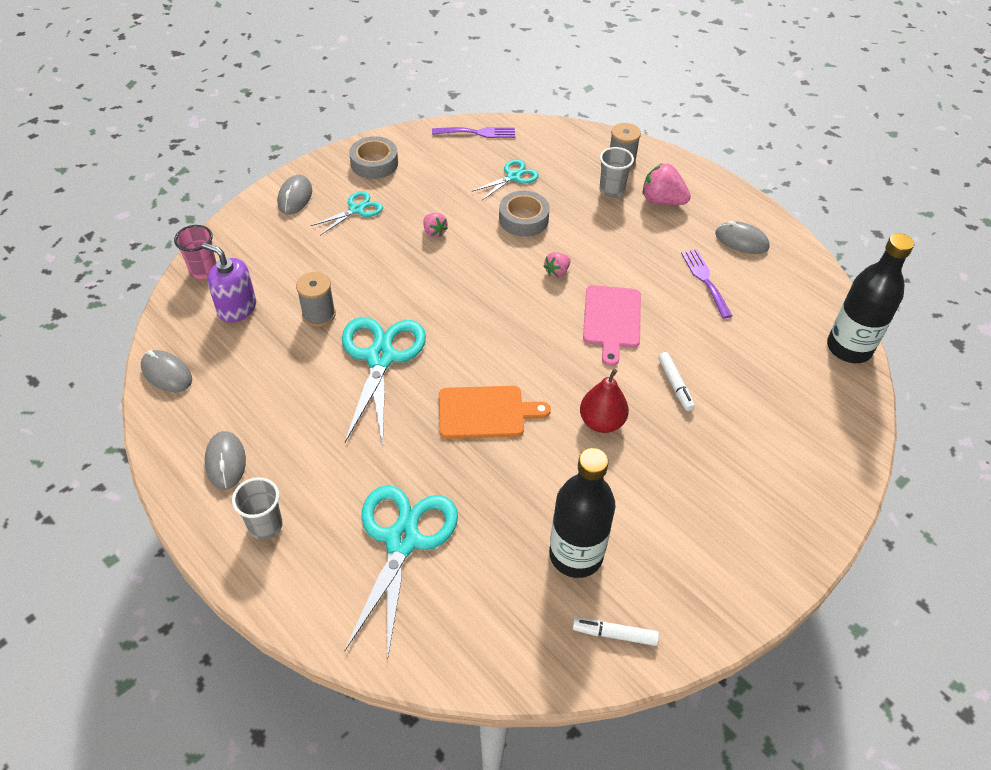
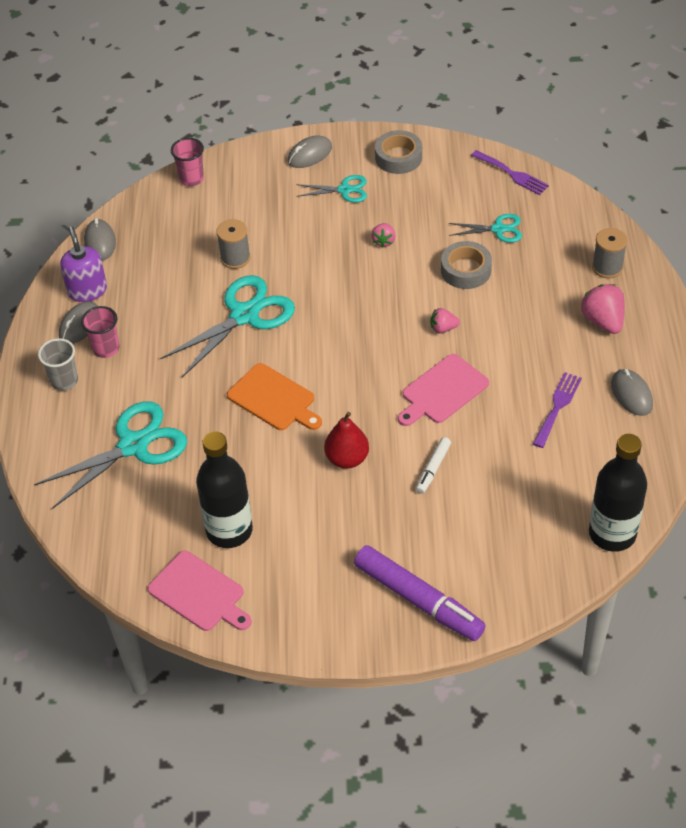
camera: 45 degrees right, 0 degrees up
(237, 308) = (186, 221): purple soap dispenser -> purple soap dispenser (87, 290)
(277, 467) = (106, 348): none -> pink cup
(611, 190) = (569, 287): grey cup -> none
(614, 634) = (199, 593): white marker -> pink cutting board
(787, 498) = (418, 600): none -> purple marker

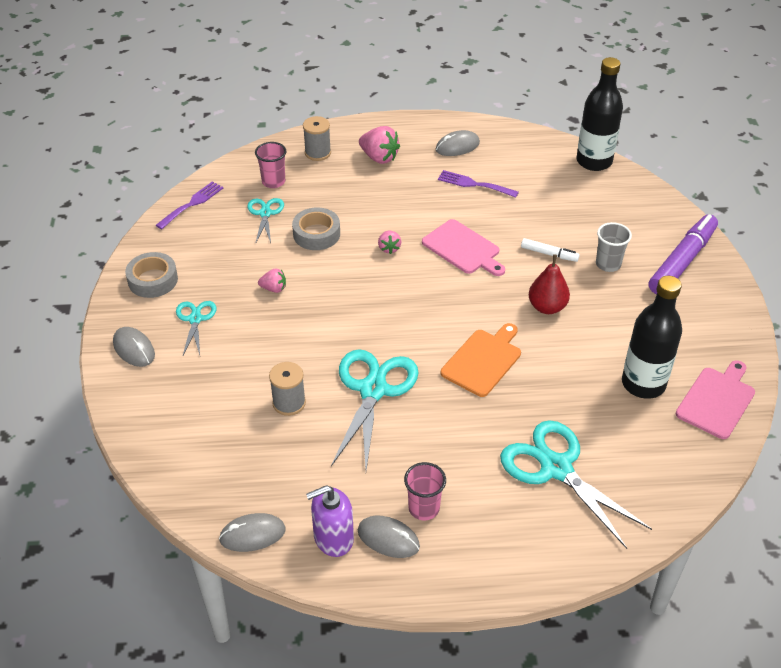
camera: 95 degrees left, 5 degrees down
(64, 381) = (474, 543): grey cup -> grey cup (608, 264)
(191, 179) = (154, 452): pink cup -> pink cup (273, 182)
(244, 315) = (373, 390): turquoise scissors -> turquoise scissors turned 60 degrees clockwise
(603, 321) = (379, 157): pink strawberry -> pink strawberry turned 120 degrees counterclockwise

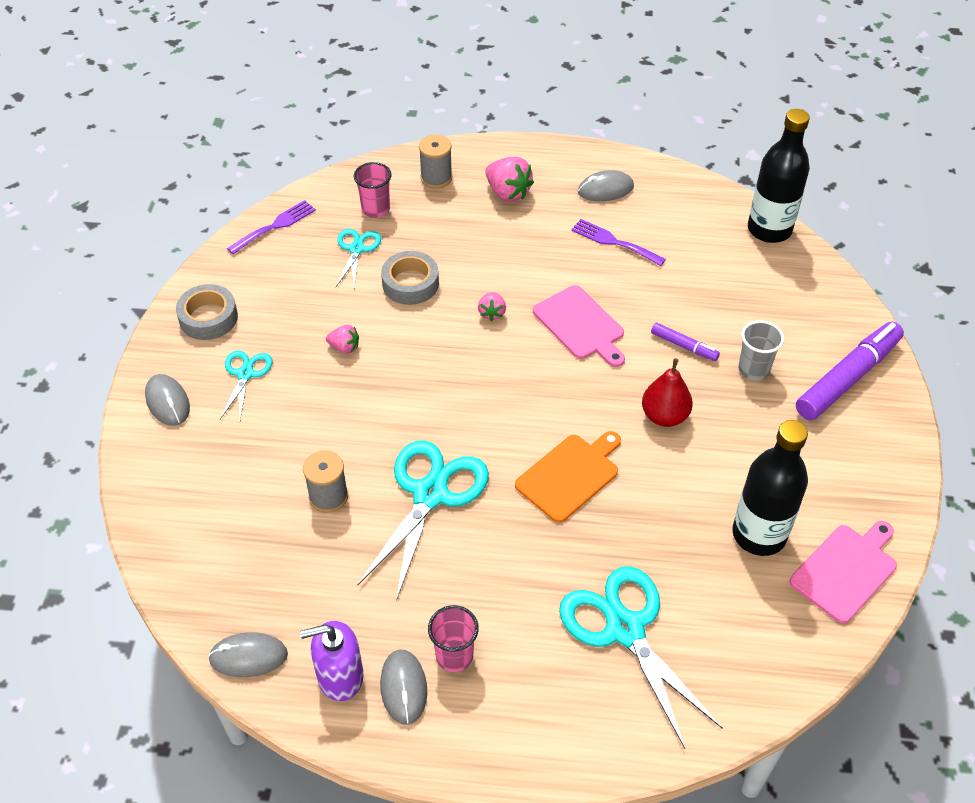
camera: 10 degrees right, 5 degrees up
(388, 539) = (403, 688): grey mouse -> grey mouse turned 45 degrees clockwise
(549, 254) = (684, 346): white marker -> purple marker

